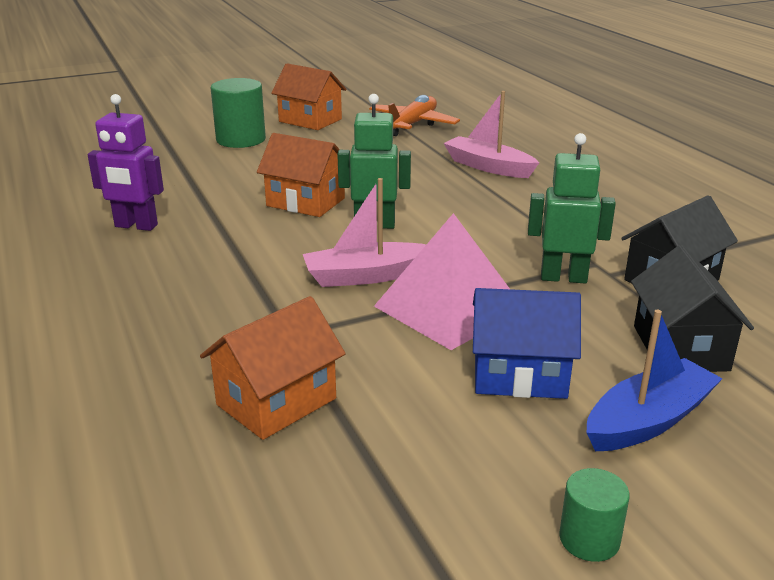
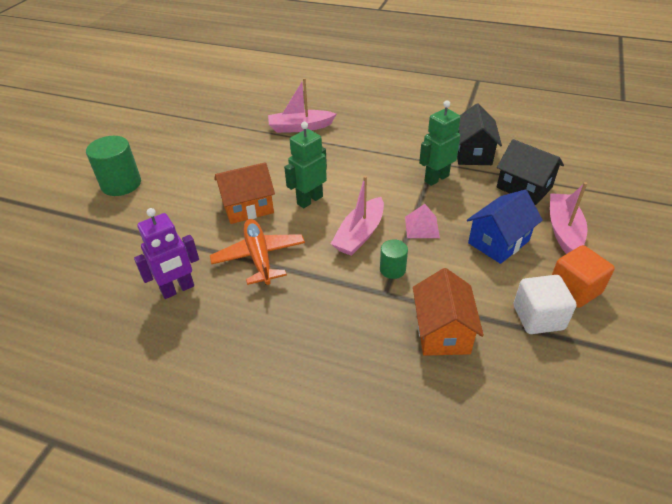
camera: 45 degrees left, 15 degrees up
(310, 120) = (140, 144): orange house -> none
(412, 124) = (210, 116): orange plane -> orange plane (259, 257)
(413, 471) = (538, 317): none -> white cube
(449, 307) = (421, 227): pink pyramid -> pink pyramid, size x0.50
(527, 483) = (574, 289): none -> orange cube
(589, 539) = (621, 295): green cylinder -> green cylinder (392, 269)
(648, 420) = (563, 230): blue boat -> pink boat

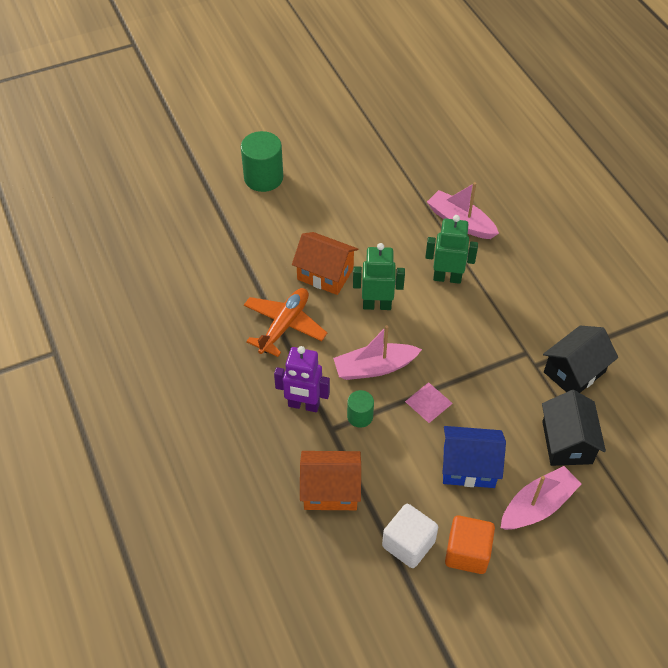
camera: 45 degrees right, 10 degrees up
(178, 289) = (209, 306): purple robot -> purple robot (303, 405)
(436, 178) = (504, 369): green robot -> green robot (447, 277)
(442, 331) = (330, 490): orange house -> orange house turned 45 degrees clockwise

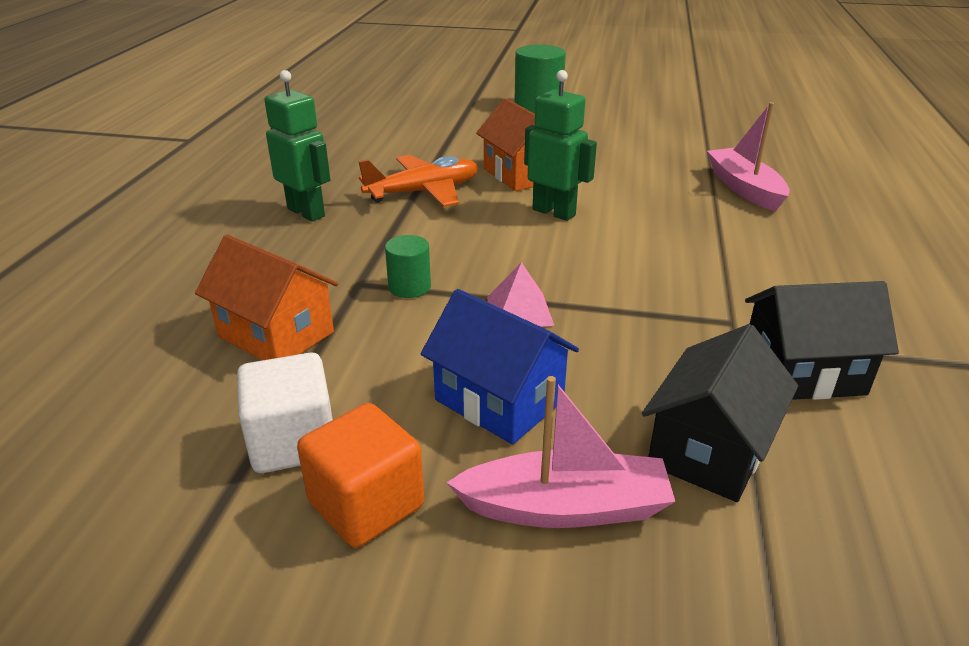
camera: 35 degrees right, 20 degrees down
(303, 405) = (356, 252): purple robot -> none
(374, 367) = (485, 256): pink boat -> none
(447, 277) = (676, 221): green robot -> green robot (306, 212)

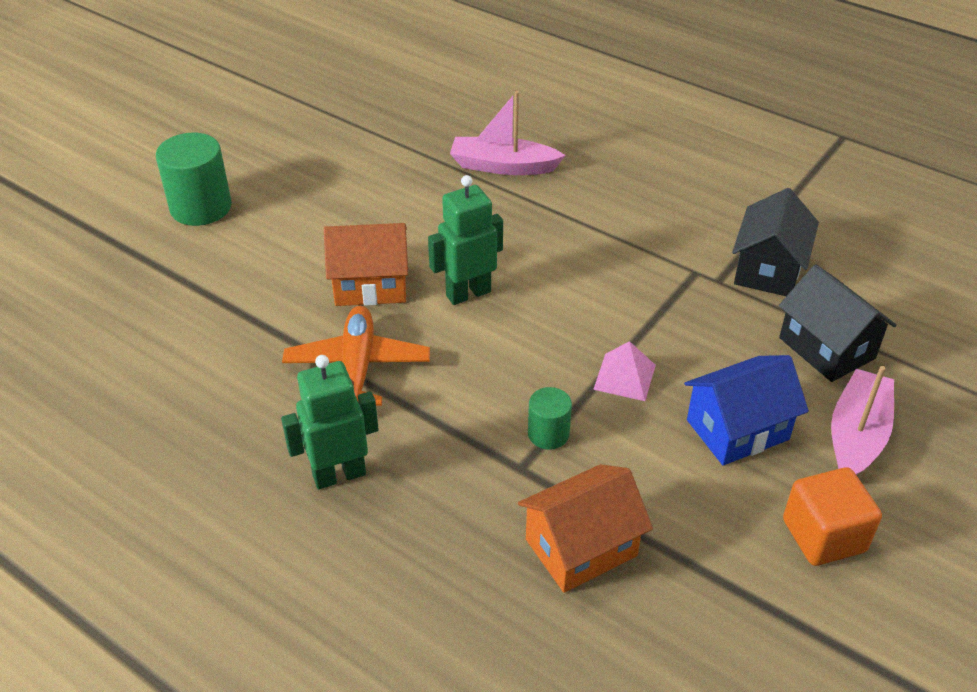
camera: 65 degrees left, 10 degrees up
(293, 442) = (741, 564): white cube -> none

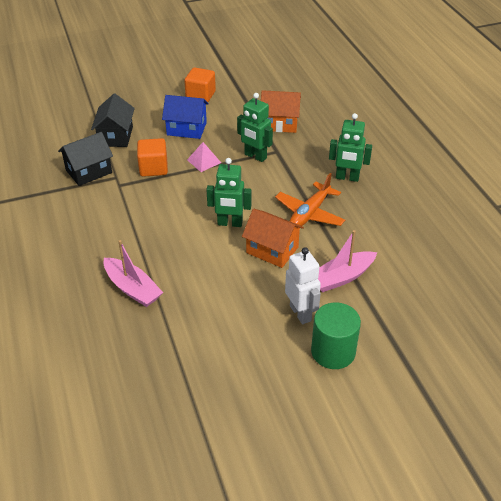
camera: 145 degrees left, 0 degrees up
(269, 228) = (300, 313): none -> white robot
(548, 434) = (255, 156): green cylinder -> green robot
(685, 322) = (153, 168): none -> orange cube
(856, 435) = (150, 110): pink boat -> pink boat (341, 277)

